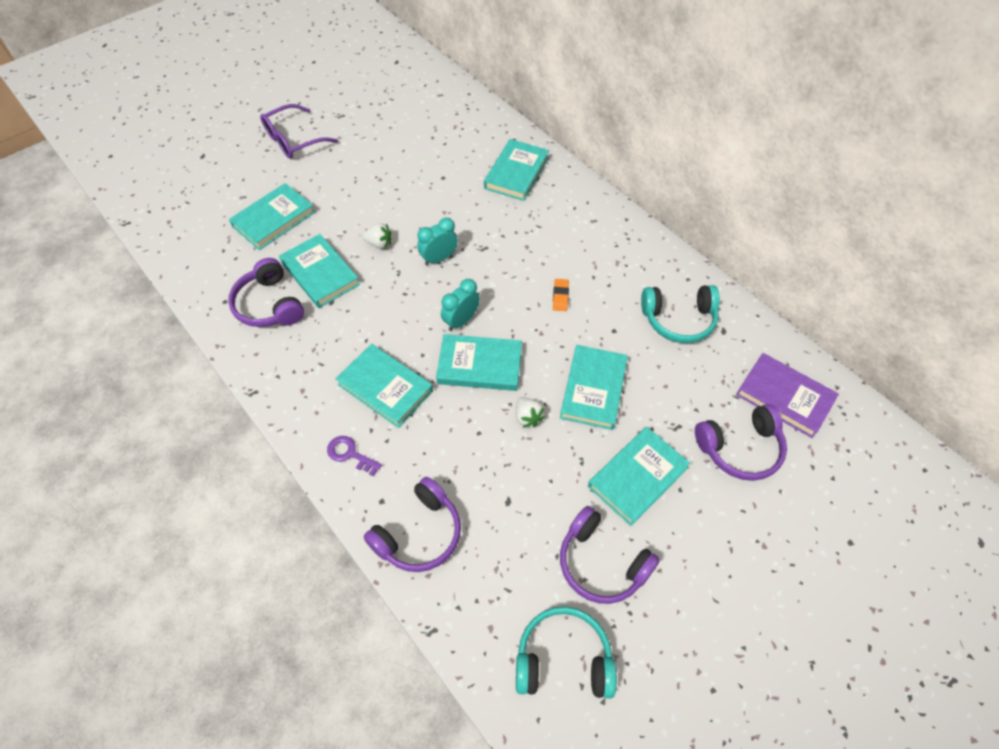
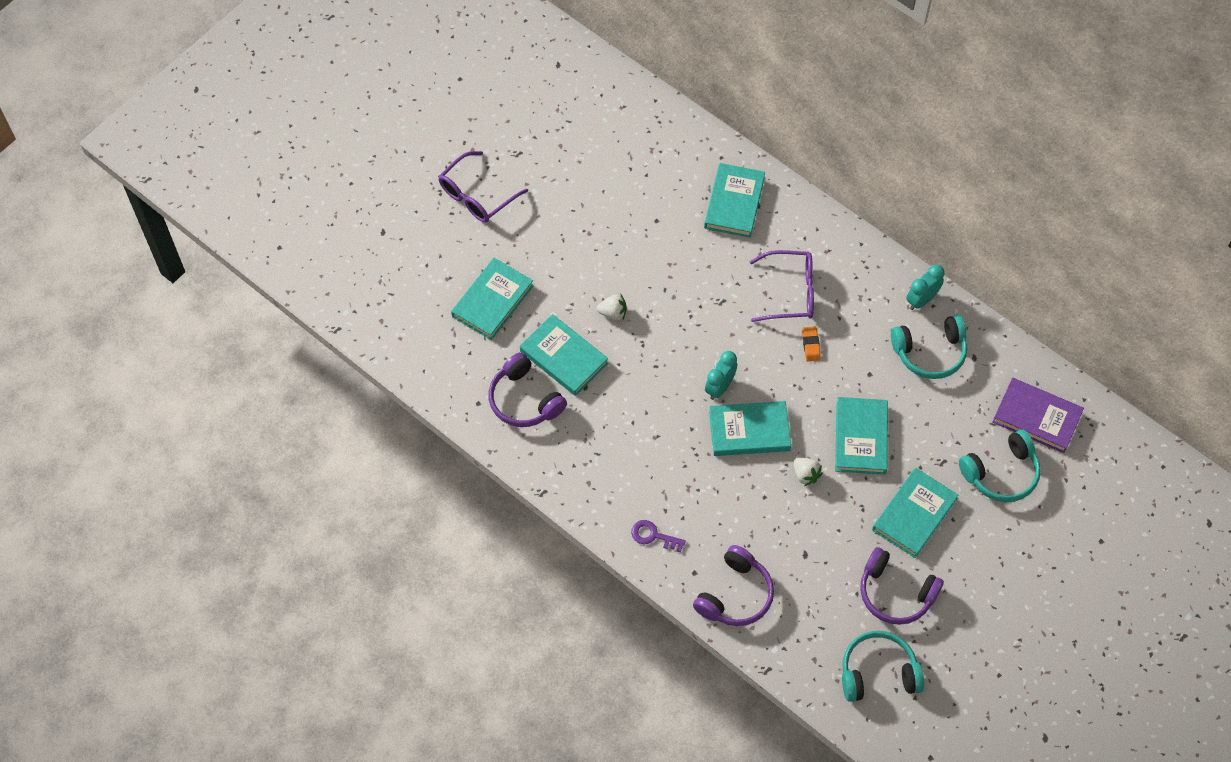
camera: 10 degrees left, 5 degrees up
(385, 387) = (666, 467): turquoise book -> none
(439, 258) = (679, 321): turquoise clock -> turquoise clock (921, 300)
(551, 249) = (790, 292): none -> purple glasses
(740, 448) = (1001, 473): purple headphones -> turquoise headphones

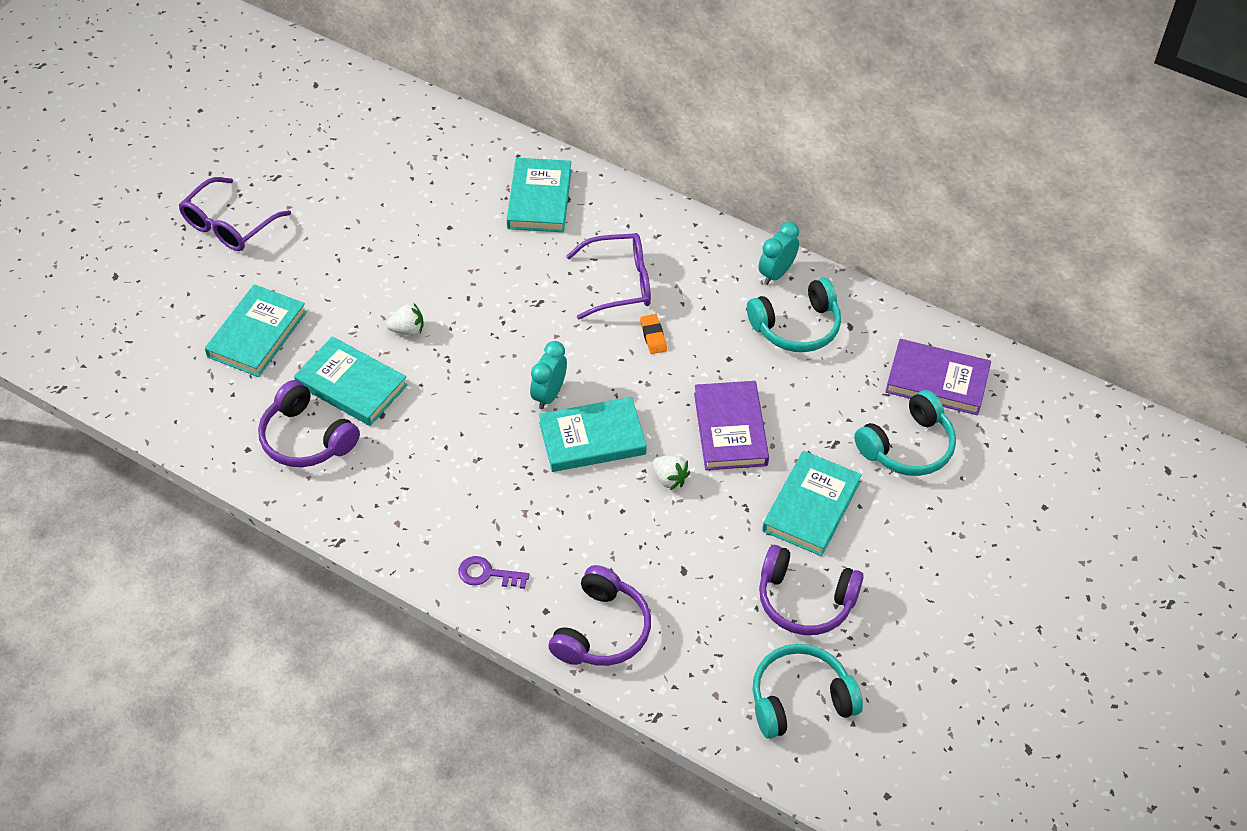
camera: 10 degrees left, 10 degrees down
(861, 438) = (730, 429): turquoise book -> purple book

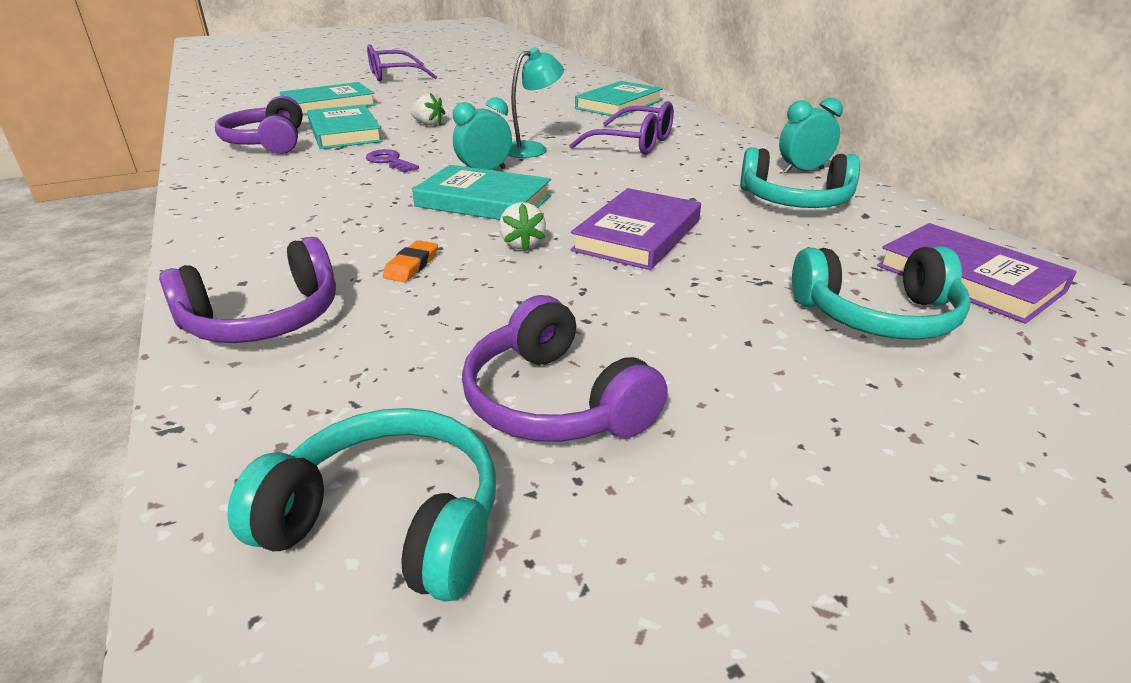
camera: 35 degrees right, 20 degrees down
(487, 574) = (243, 240): purple key -> purple key (389, 161)
(547, 334) = (532, 149): none -> turquoise lamp
(653, 336) = (628, 170): orange eraser -> orange eraser (412, 265)
(811, 506) = (672, 318): turquoise book -> none

